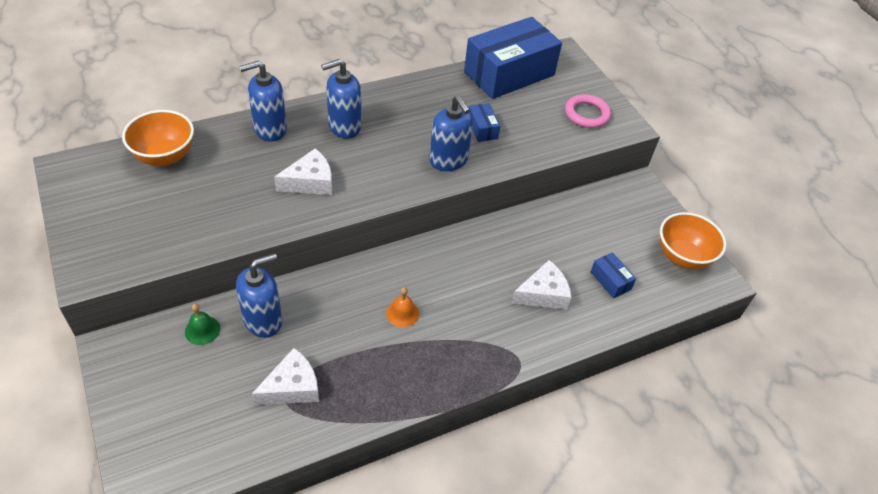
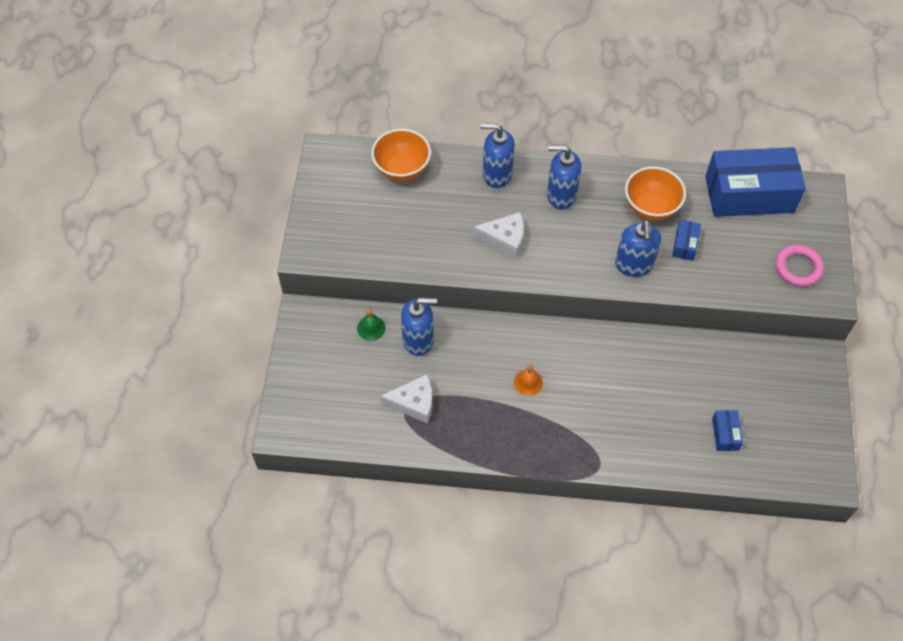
camera: 35 degrees right, 10 degrees up
(543, 294) = (656, 419): white cheese -> none
(682, 256) = (811, 442): orange bowl -> orange bowl (651, 207)

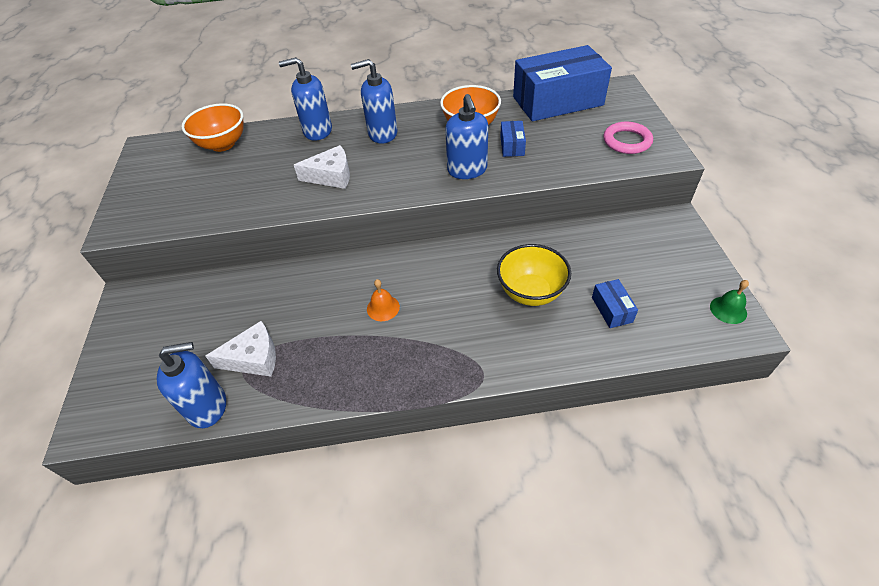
camera: 10 degrees left, 10 degrees down
(371, 328) = (203, 294): green bell -> green bell (728, 310)
(418, 340) = (256, 294): blue soap dispenser -> blue soap dispenser (208, 406)
(660, 399) = (530, 292): none -> yellow bowl

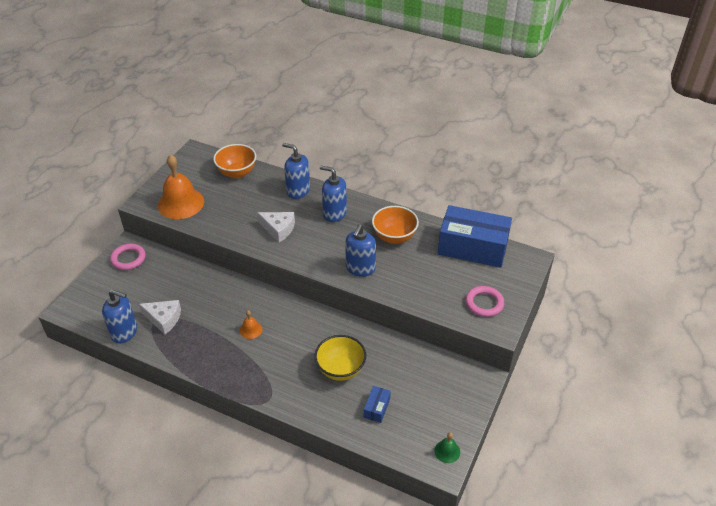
camera: 30 degrees right, 5 degrees down
(139, 312) = (128, 258): none -> pink ring
(173, 205) = (181, 203): none -> orange bell
(512, 146) = (405, 266): blue box -> none

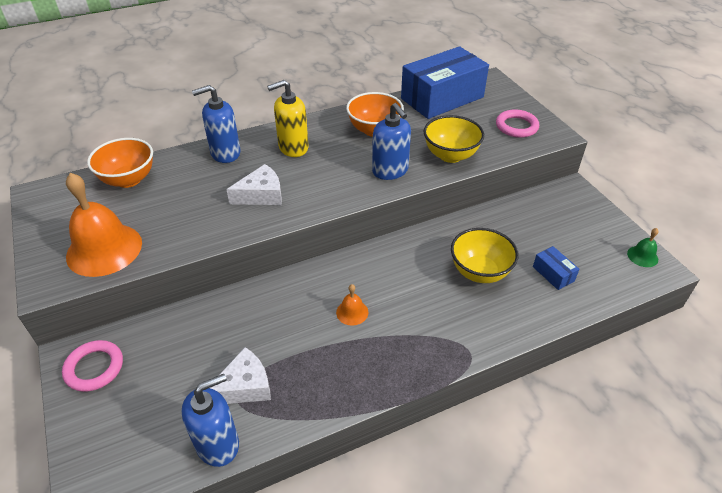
camera: 50 degrees left, 0 degrees up
(334, 214) = (293, 147): blue soap dispenser -> yellow soap dispenser
(409, 287) = (450, 155): none -> yellow bowl

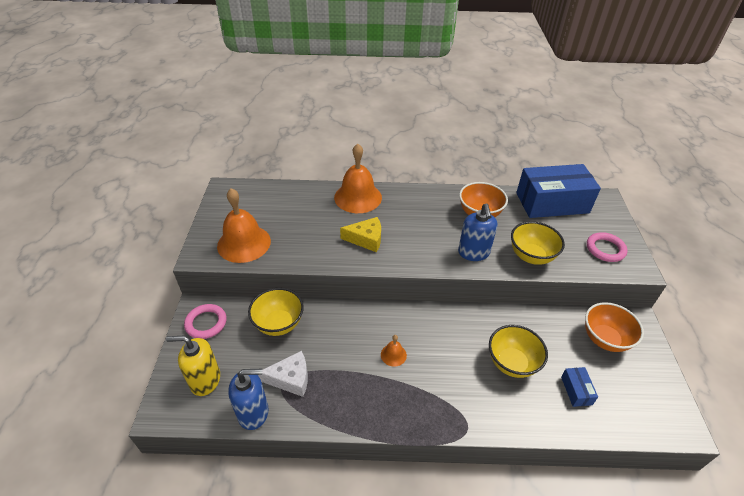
camera: 25 degrees right, 0 degrees up
(128, 179) = (284, 196): orange bowl -> orange bowl (605, 339)
(195, 332) = (279, 324): none -> yellow bowl
(225, 153) = (358, 197): blue soap dispenser -> orange bell
(261, 195) = (366, 239): white cheese -> yellow cheese
(293, 147) = (408, 208): yellow soap dispenser -> yellow soap dispenser (205, 380)
(642, 256) = (672, 409): green bell -> none

